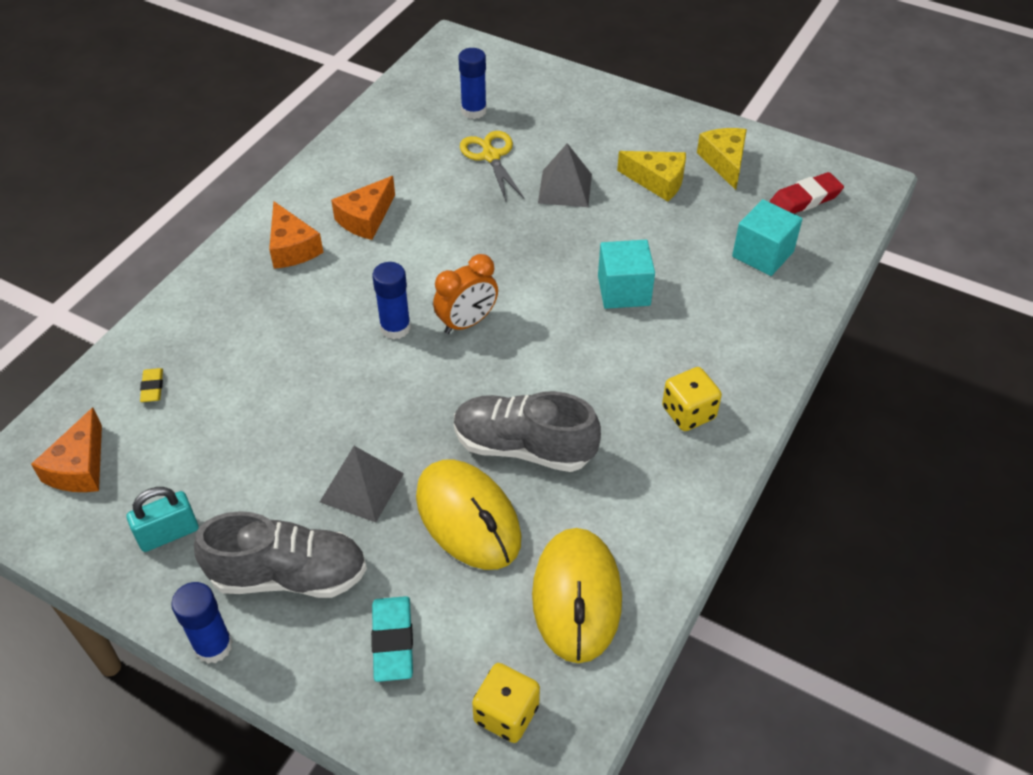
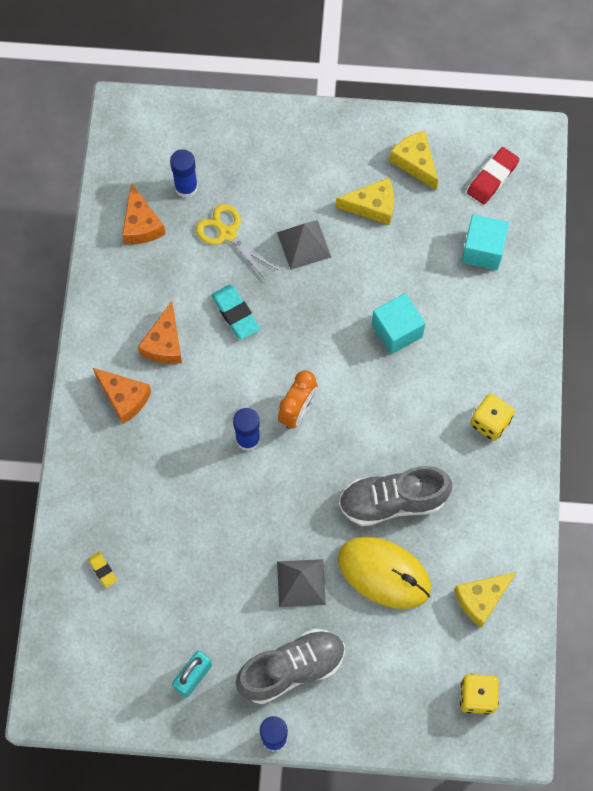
camera: 25 degrees left, 20 degrees up
(79, 467) = (96, 656): orange cheese -> orange cheese (141, 224)
(393, 641) = (384, 682): turquoise eraser -> turquoise eraser (235, 313)
(576, 597) = (481, 599): yellow mouse -> yellow cheese

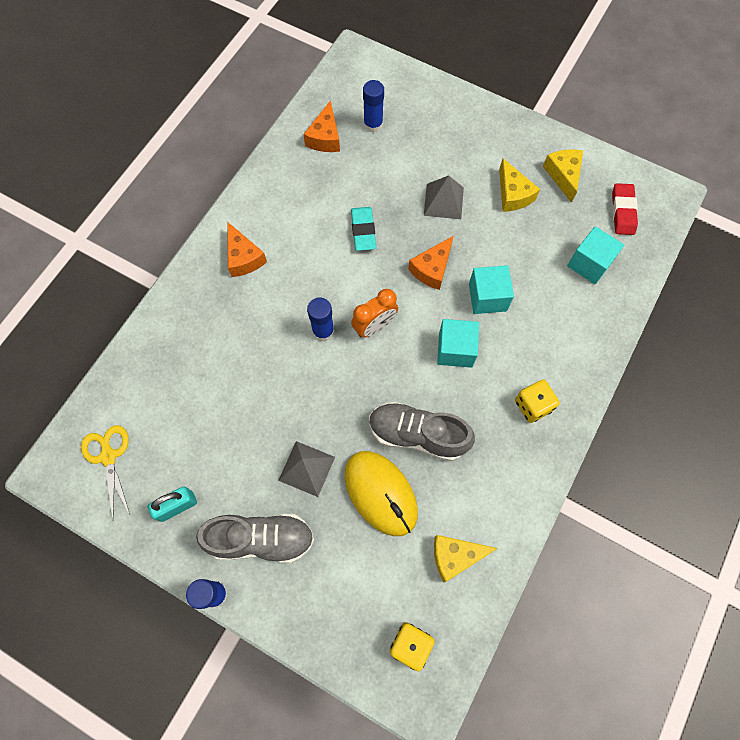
camera: 25 degrees right, 0 degrees up
(103, 570) = (154, 384): yellow eraser -> none
(164, 343) = (296, 230): orange cheese -> orange cheese (432, 269)
(227, 234) = (387, 170): yellow scissors -> yellow scissors (108, 456)
(372, 206) = (513, 194): yellow cheese -> yellow cheese turned 45 degrees clockwise
(390, 399) = (455, 350): none -> turquoise cube
(492, 178) = (622, 211): red eraser -> red eraser turned 60 degrees counterclockwise

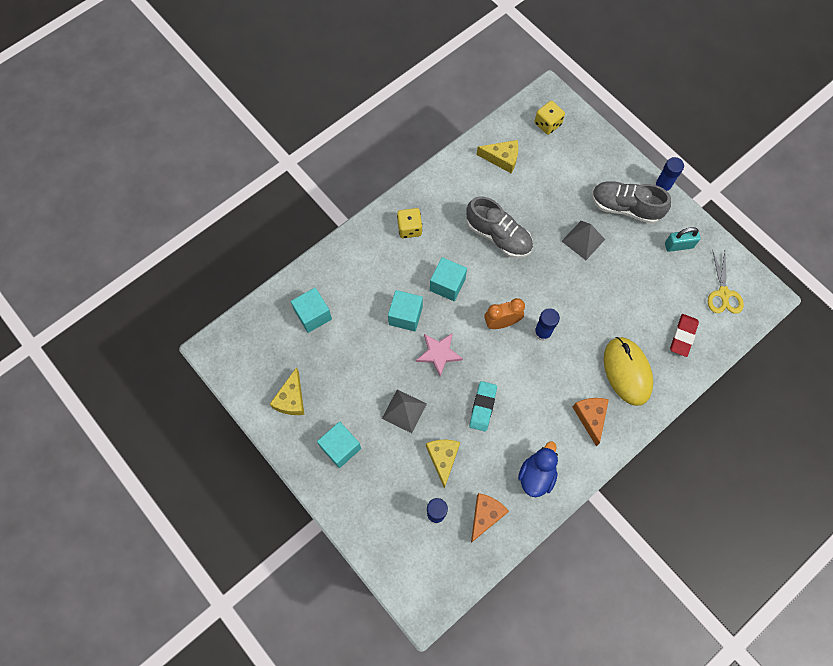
camera: 160 degrees left, 0 degrees up
(286, 186) = (536, 475): none -> blue duck
(380, 493) = (537, 209): yellow mouse -> yellow mouse (627, 371)
(432, 269) = (439, 353): orange cheese -> pink star
(490, 149) = (340, 447): none -> turquoise cube
(513, 194) = (343, 396): yellow cheese -> yellow cheese (443, 458)
(622, 211) = (261, 349): red eraser -> red eraser (683, 336)

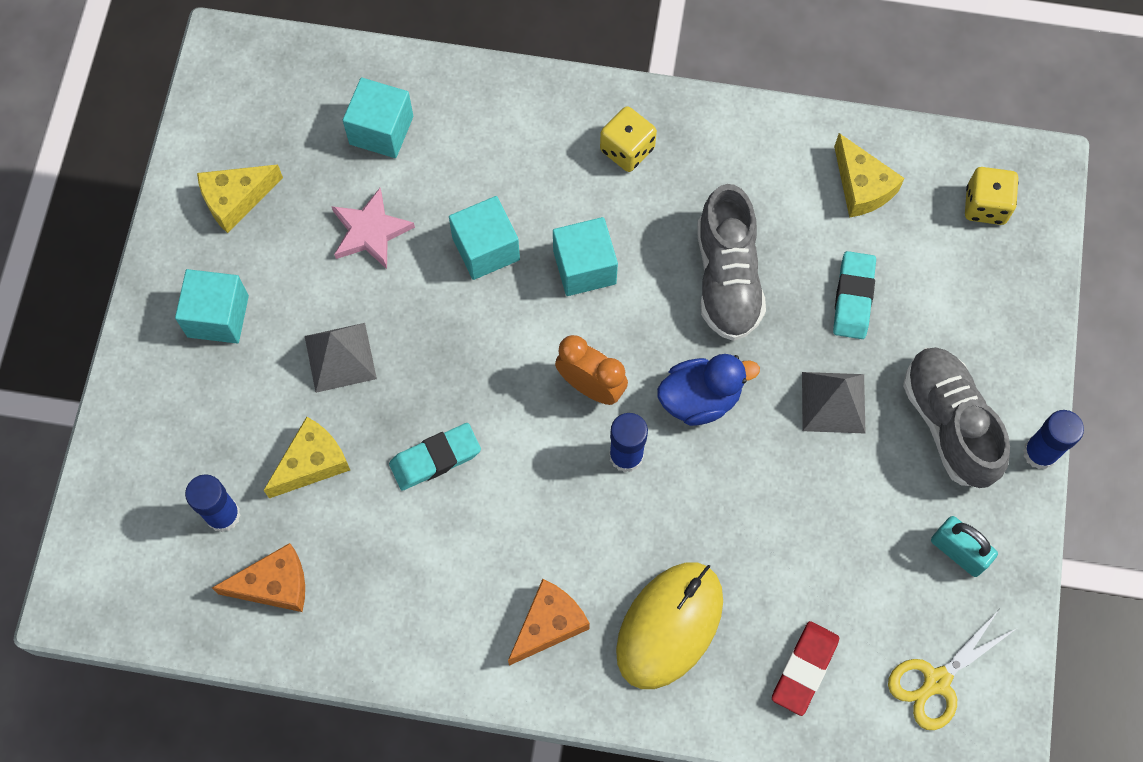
camera: 50 degrees right, 0 degrees up
(439, 353) = (466, 337): pink star -> pink star (370, 231)
(536, 475) = (392, 612): blue duck -> blue duck (700, 399)
(546, 199) = (853, 298): none -> turquoise eraser
(683, 336) = (804, 669): red eraser -> red eraser turned 45 degrees counterclockwise

